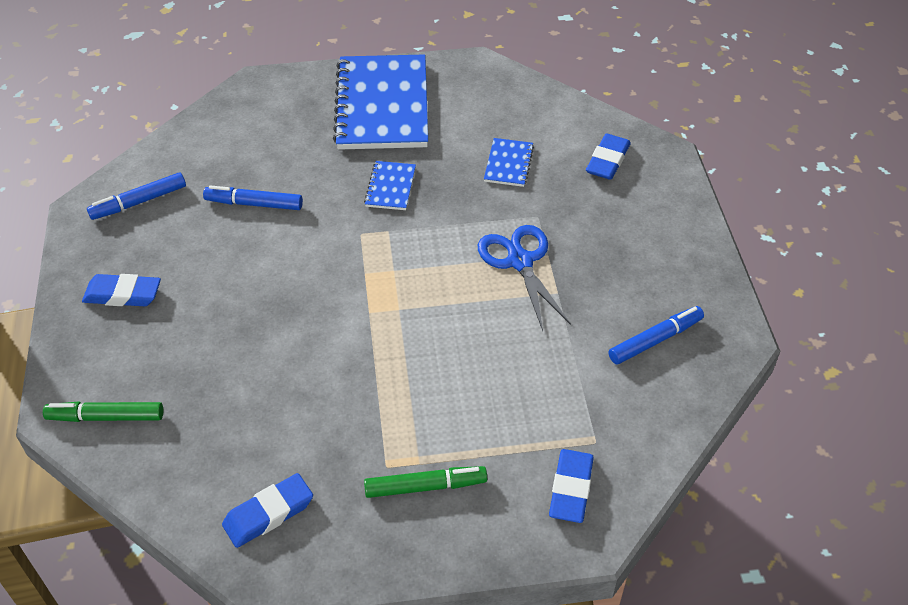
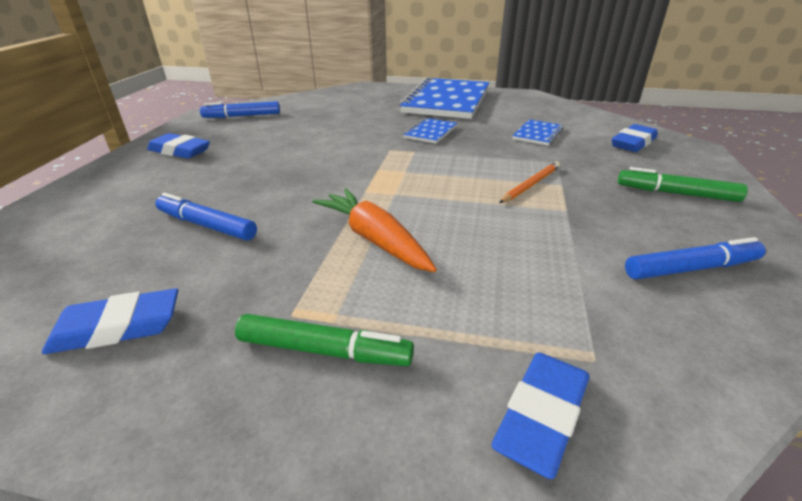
camera: 20 degrees right, 15 degrees down
(106, 417) = (75, 212): green marker -> green marker (676, 193)
(254, 204) = (319, 126): blue marker -> blue marker (206, 225)
(408, 374) = (374, 239): none -> orange carrot
(520, 261) = (531, 184): blue scissors -> orange pencil

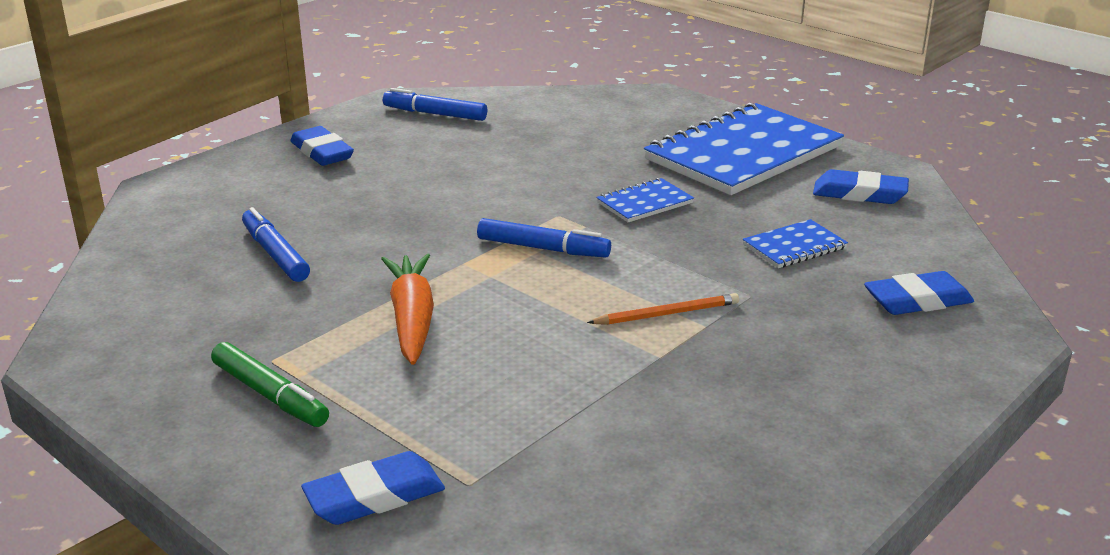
camera: 30 degrees right, 5 degrees down
(118, 327) = (143, 324): blue eraser -> blue eraser (859, 194)
(676, 193) = (840, 384): green marker -> none
(690, 268) = (694, 458): blue marker -> blue marker (543, 248)

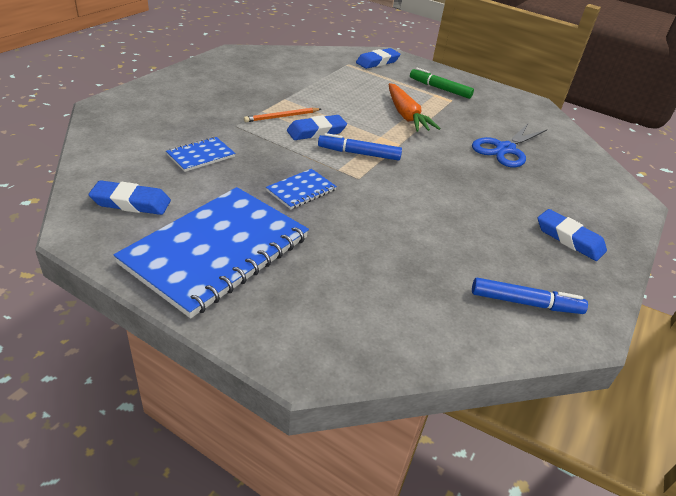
camera: 165 degrees right, 10 degrees up
(275, 254) = (505, 149): blue marker -> blue scissors
(917, 301) = (141, 122): blue eraser -> blue eraser (316, 132)

